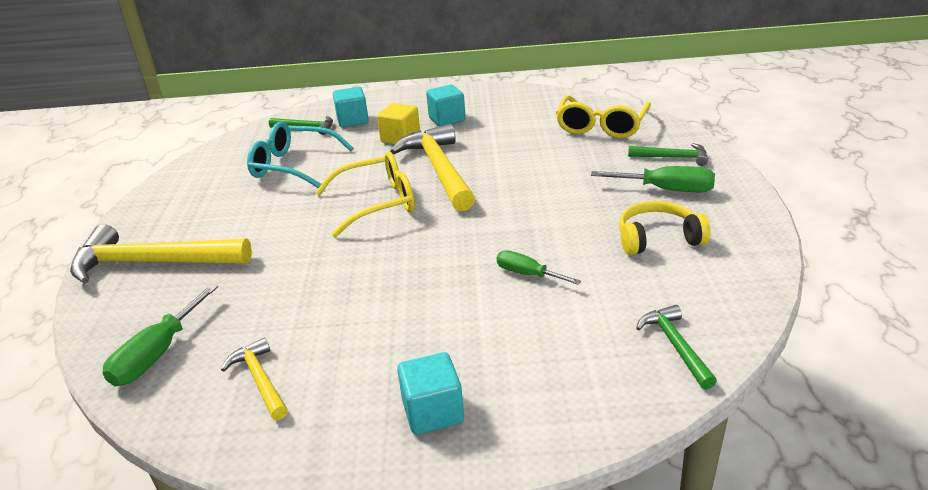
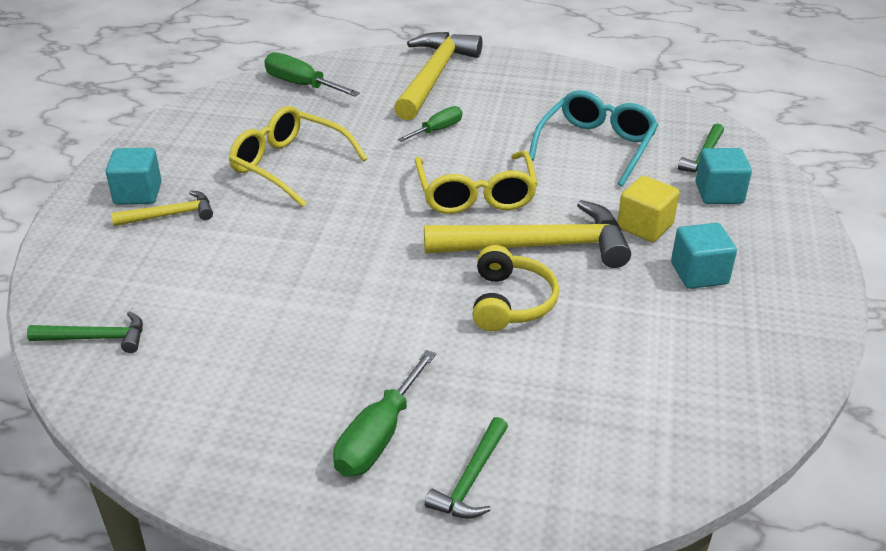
camera: 100 degrees right, 5 degrees up
(260, 379) = (237, 124): yellow hammer -> yellow hammer (170, 215)
(527, 274) = (273, 272): green screwdriver -> green screwdriver (437, 130)
(601, 126) = (618, 431): yellow glasses -> yellow glasses (289, 165)
(658, 238) = (271, 387): yellow headphones -> yellow headphones (510, 302)

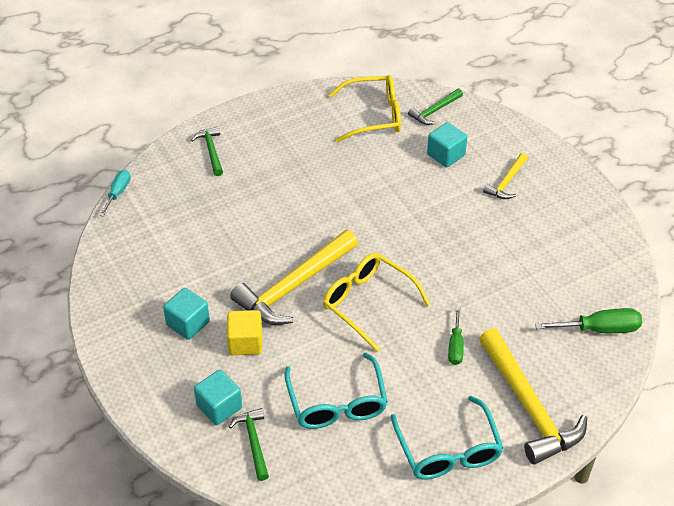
camera: 140 degrees right, 10 degrees up
(138, 193) = (544, 183): turquoise cube -> turquoise cube (446, 155)
(289, 165) = (500, 254): yellow glasses -> yellow glasses (374, 115)
(378, 436) = (265, 145): green screwdriver -> none
(510, 302) = (274, 241): yellow headphones -> none
(534, 84) = (448, 450): none -> turquoise glasses
(684, 499) = (118, 193): none -> turquoise screwdriver

